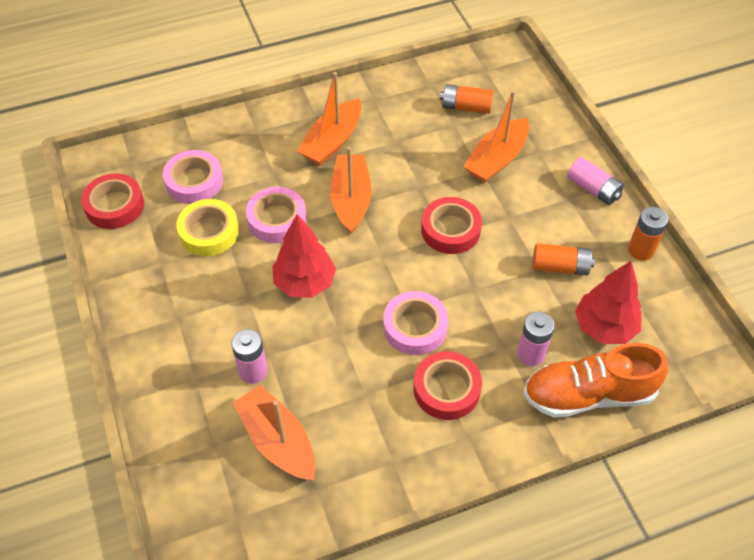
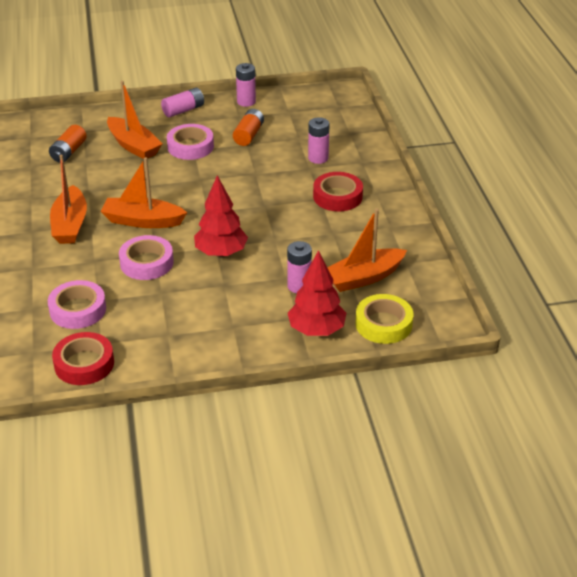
camera: 80 degrees left, 15 degrees down
(209, 232) = (144, 303): yellow tape -> yellow tape (383, 324)
(332, 141) = (70, 224): orange boat -> orange boat turned 45 degrees clockwise
(415, 327) = (281, 204): pink tape -> pink tape (190, 146)
(450, 230) = (195, 176): red tape -> none
(588, 395) = (355, 141): orange shoe -> none
(604, 327) = (305, 127): red tree -> red tree (316, 330)
(641, 250) = (246, 102): orange battery -> pink battery

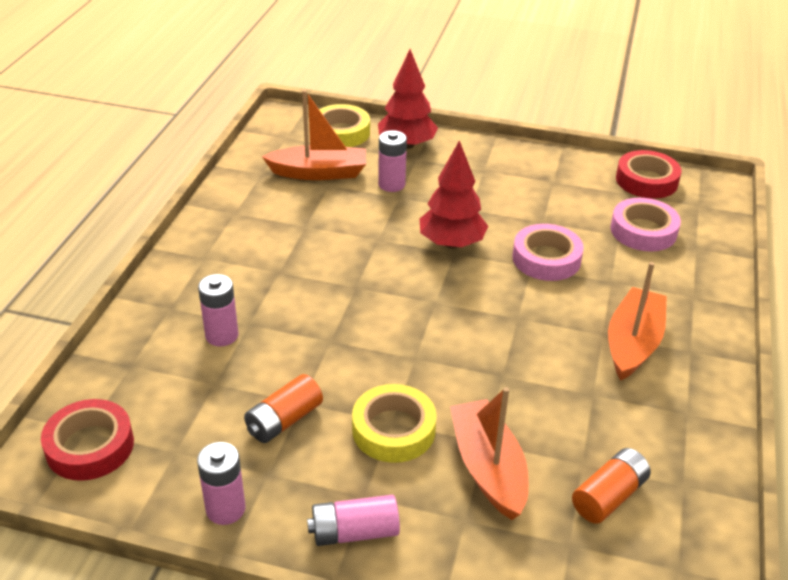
camera: 155 degrees left, 0 degrees up
(143, 221) = (529, 316): orange boat -> none
(190, 146) = (393, 430): pink tape -> yellow tape
(337, 196) = (255, 268): red tape -> red tape (90, 446)

